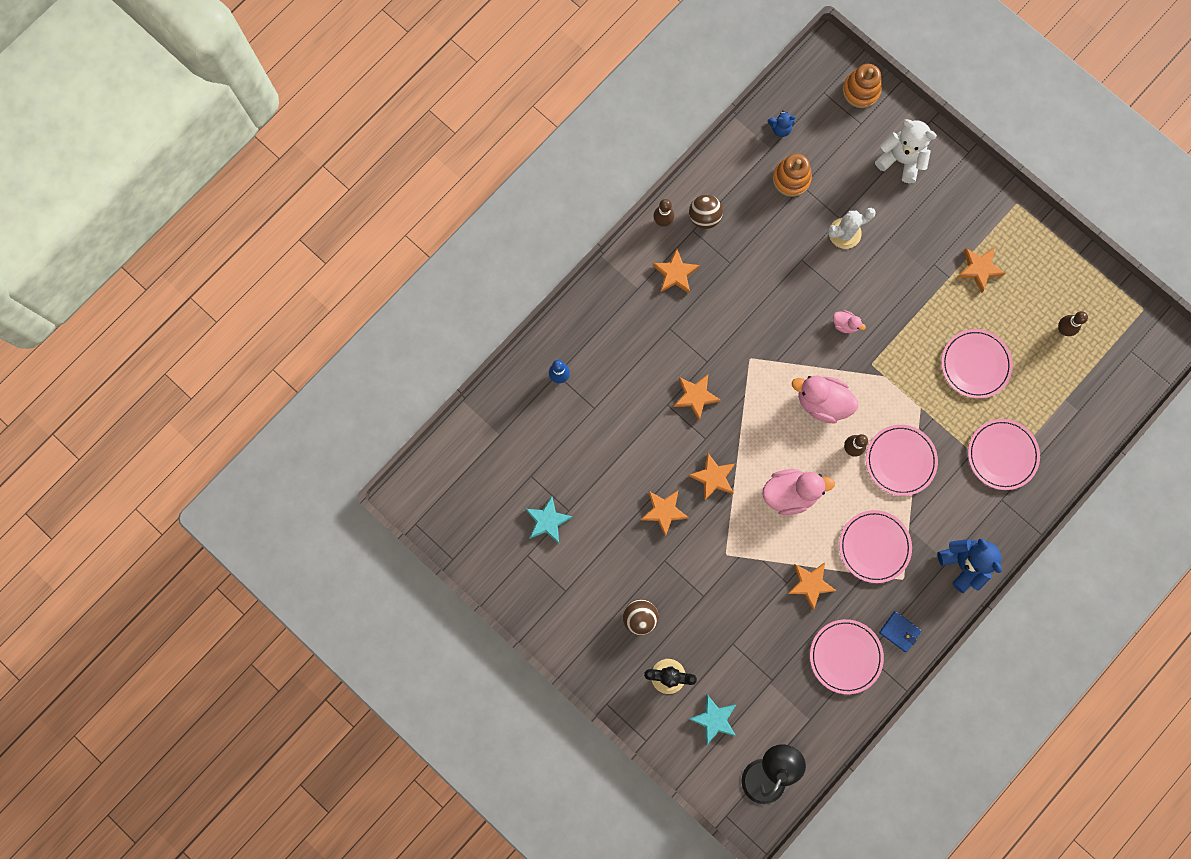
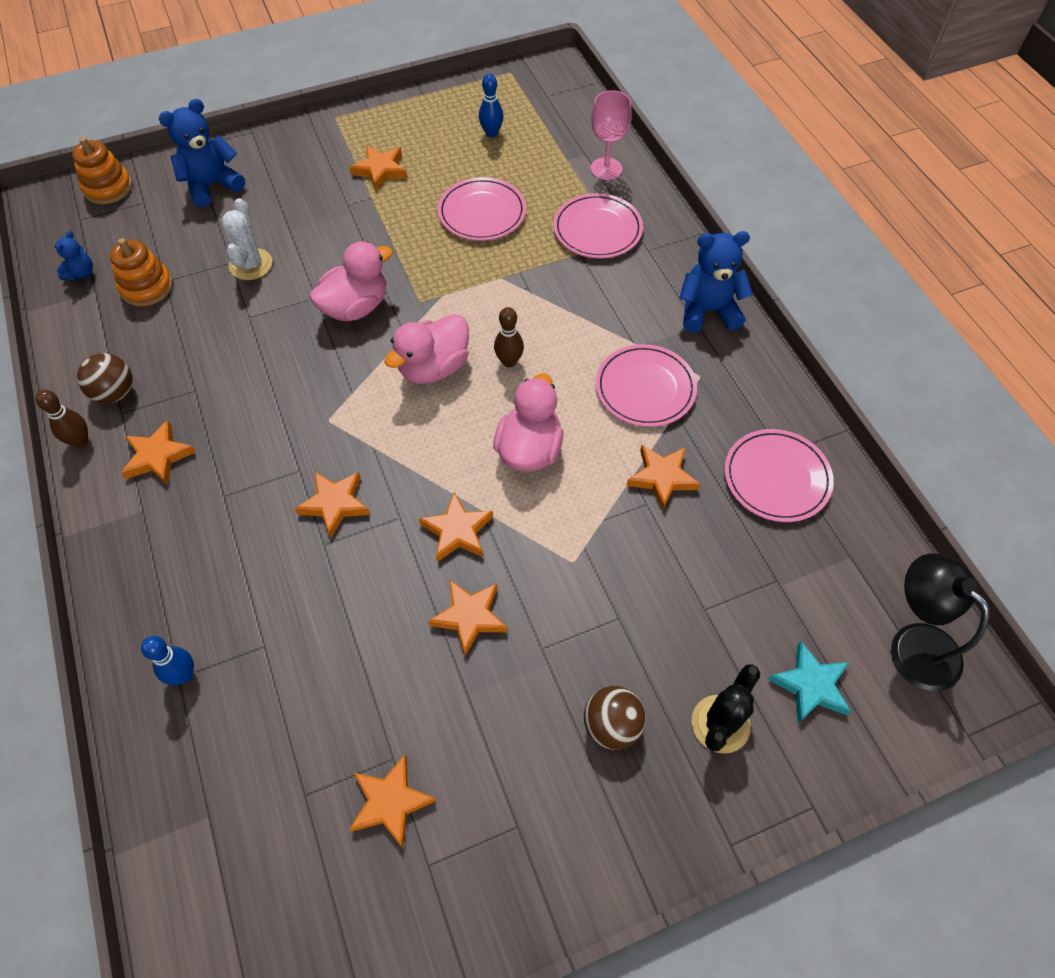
camera: 65 degrees left, 20 degrees down
(547, 521) = (390, 802): turquoise star -> orange star
(845, 324) = (356, 307): pink duck -> pink duck, size x2.03
(899, 631) = (766, 406): blue wallet -> none
(900, 460) = (552, 320): pink plate -> none
(901, 160) = (212, 185): white teddy bear -> blue teddy bear
(1063, 329) = (491, 133): brown bowling pin -> blue bowling pin
(1070, 434) = (606, 169): none -> pink goblet

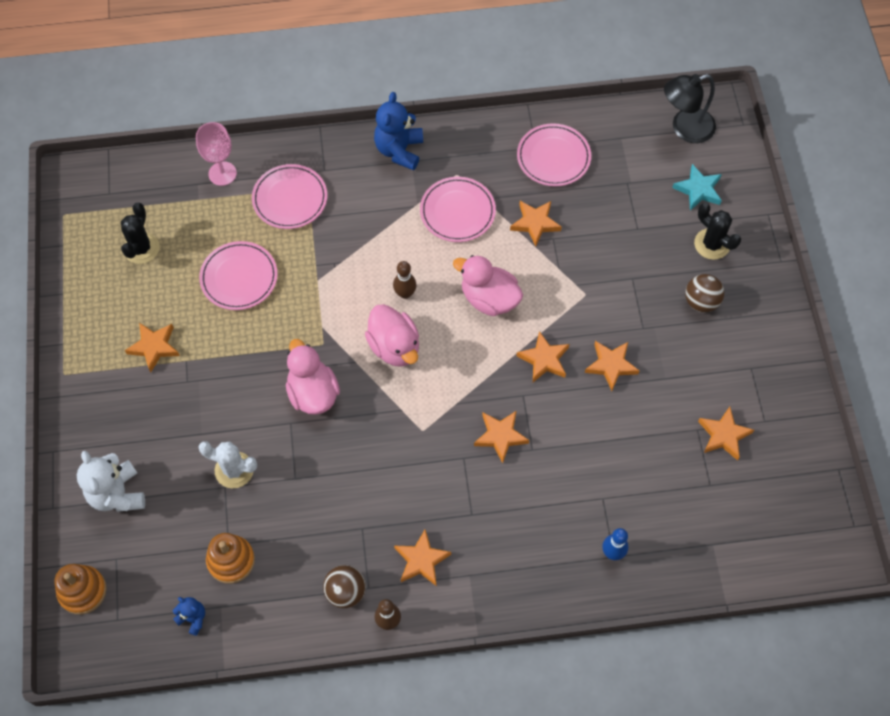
camera: 75 degrees left, 5 degrees up
(212, 185) = (117, 494): blue teddy bear -> white teddy bear
(491, 133) = (141, 248): blue bowling pin -> black cactus

